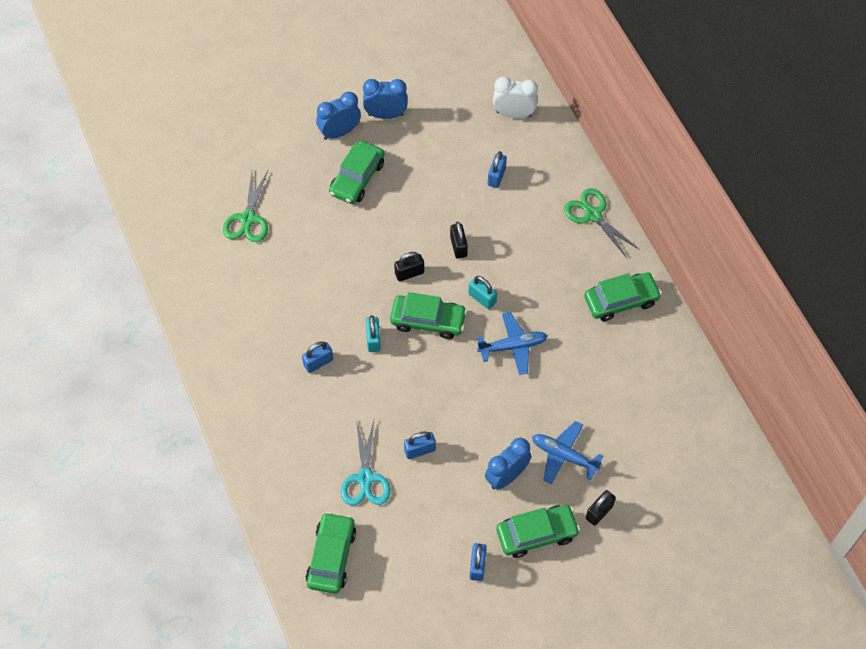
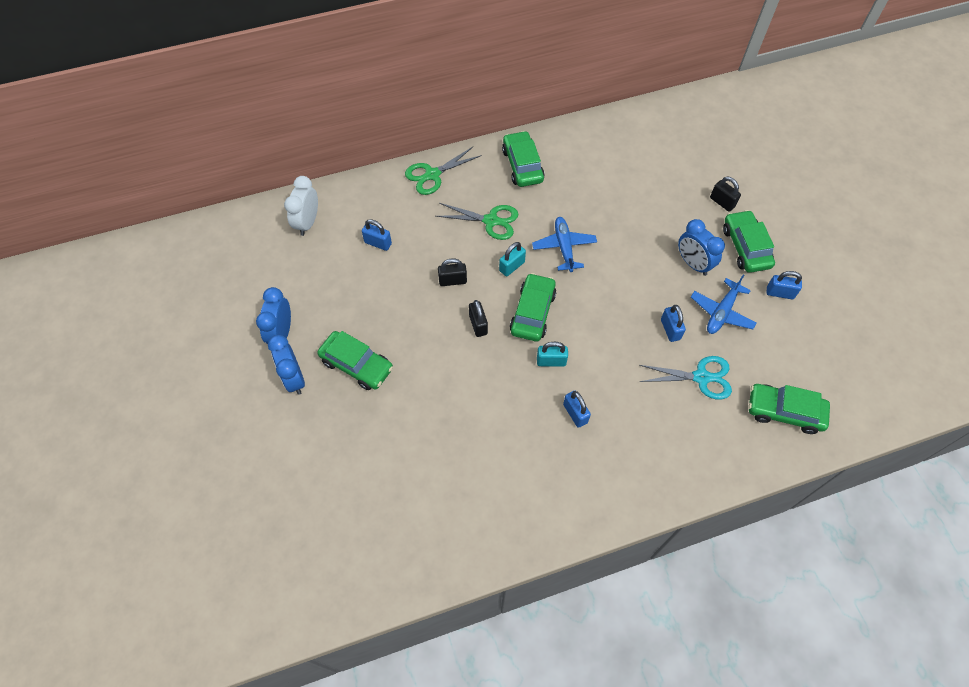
camera: 85 degrees left, 0 degrees up
(248, 218) = (390, 478): green scissors -> green scissors (491, 221)
(563, 455) = (671, 221): blue plane -> blue plane (721, 312)

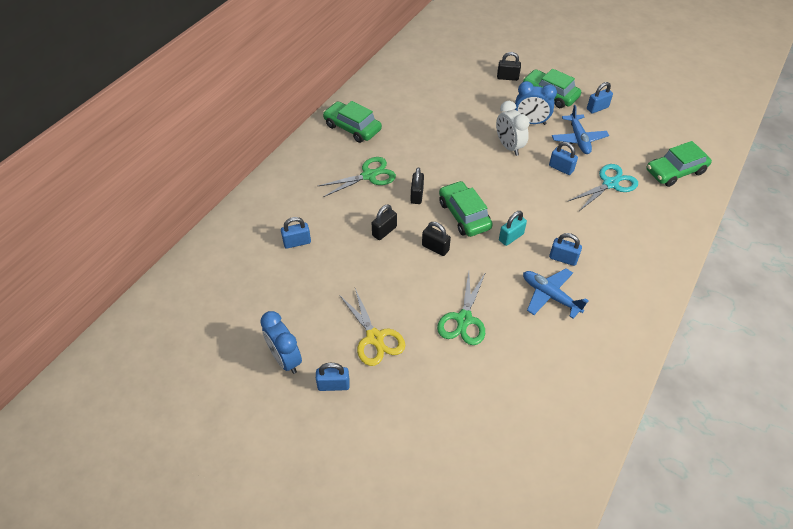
camera: 40 degrees left, 10 degrees down
(294, 378) = (333, 385): blue clock -> blue padlock
(308, 223) = (220, 264): white clock -> white clock (508, 147)
(357, 365) = (374, 338): green car -> yellow scissors
(432, 175) = (290, 171): green scissors -> green scissors (464, 319)
(512, 266) = (417, 195): turquoise padlock -> black padlock
(564, 247) = (439, 161): blue plane -> blue plane (550, 296)

